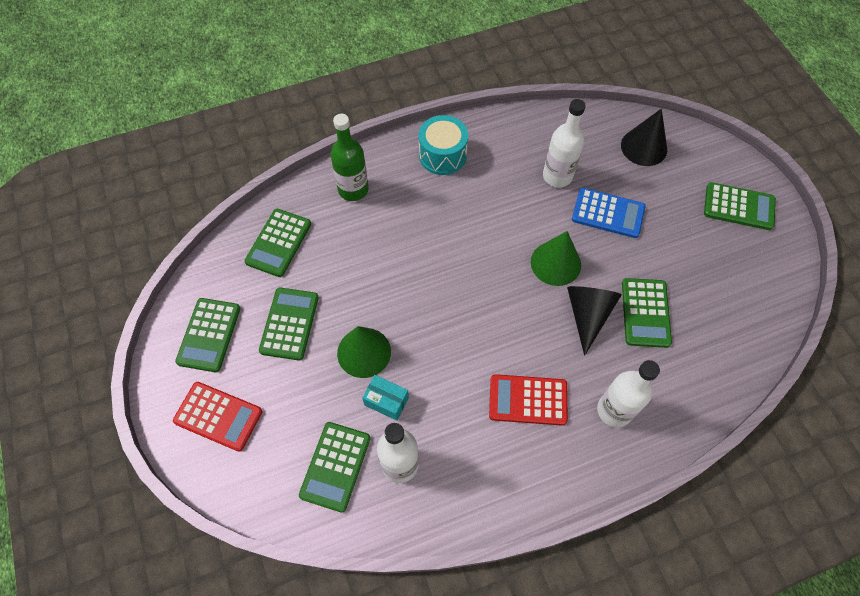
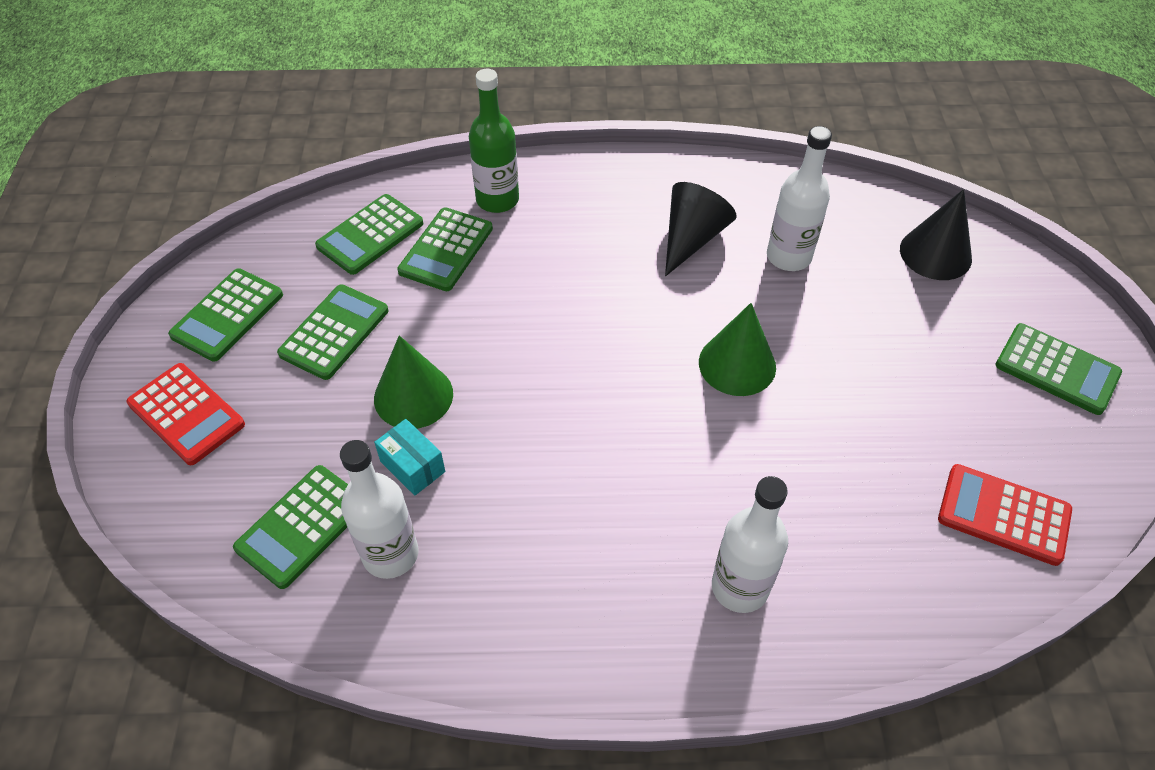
camera: 20 degrees right, 10 degrees down
(442, 155) = (637, 191): turquoise drum -> none
(528, 400) = (614, 530): red calculator -> red calculator (1003, 515)
(587, 315) = (755, 445): black cone -> black cone (691, 238)
(608, 213) = (844, 323): blue calculator -> none
(645, 313) = (846, 469): green calculator -> green calculator (446, 250)

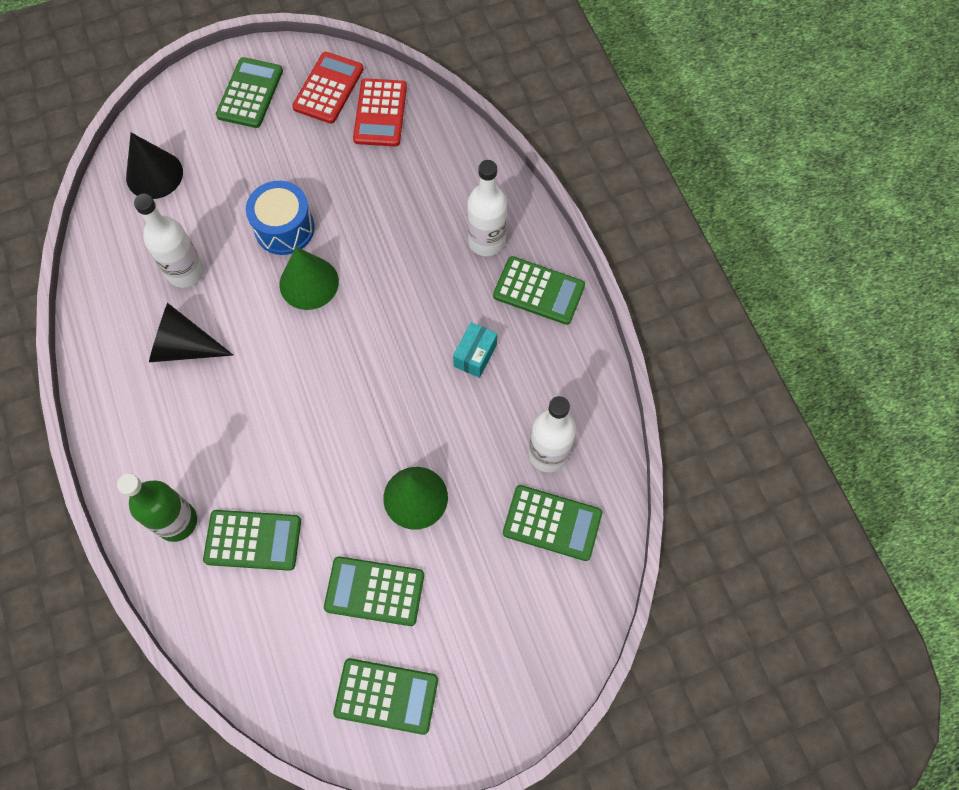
camera: 110 degrees left, 15 degrees up
(186, 414) = (495, 668): red calculator -> red calculator (328, 88)
(370, 235) = (253, 617): green calculator -> green calculator (538, 291)
(412, 467) = (476, 470): turquoise box -> turquoise box (475, 355)
(825, 358) = (284, 228): none -> blue drum

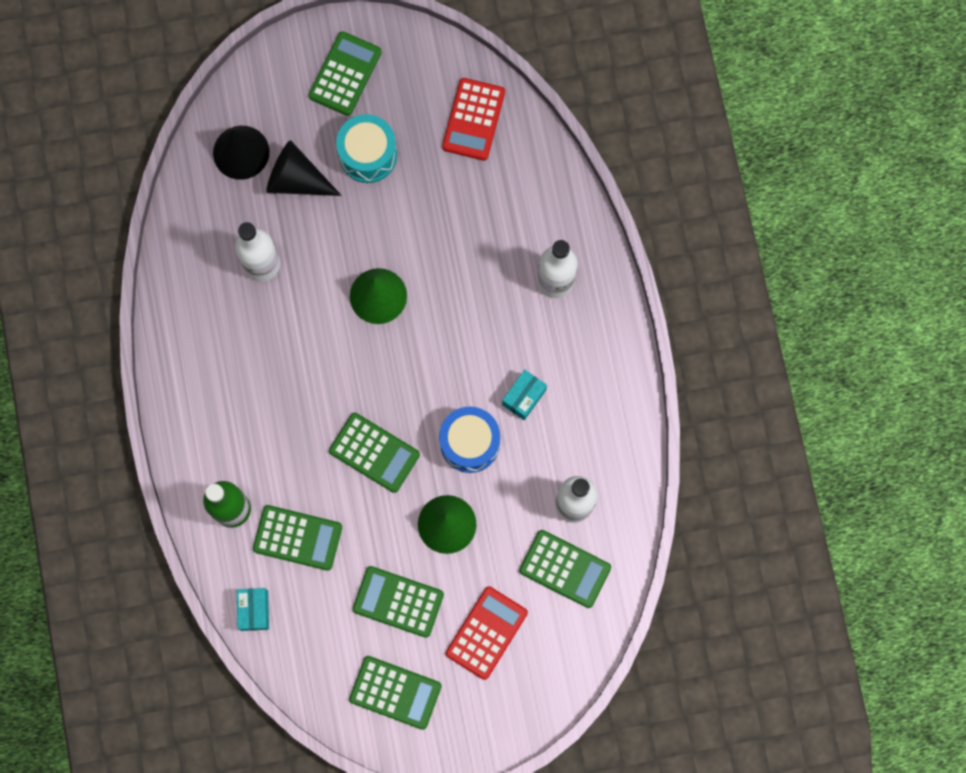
camera: 10 degrees right, 10 degrees up
(184, 347) = (253, 341): black cone -> black cone (297, 180)
(212, 629) = (254, 610): none -> turquoise box
(281, 158) = (368, 155): none -> turquoise drum
(284, 228) = (362, 233): blue drum -> blue drum (470, 443)
(328, 88) = (425, 81): red calculator -> red calculator (486, 633)
(538, 291) = (596, 342): green calculator -> green calculator (374, 453)

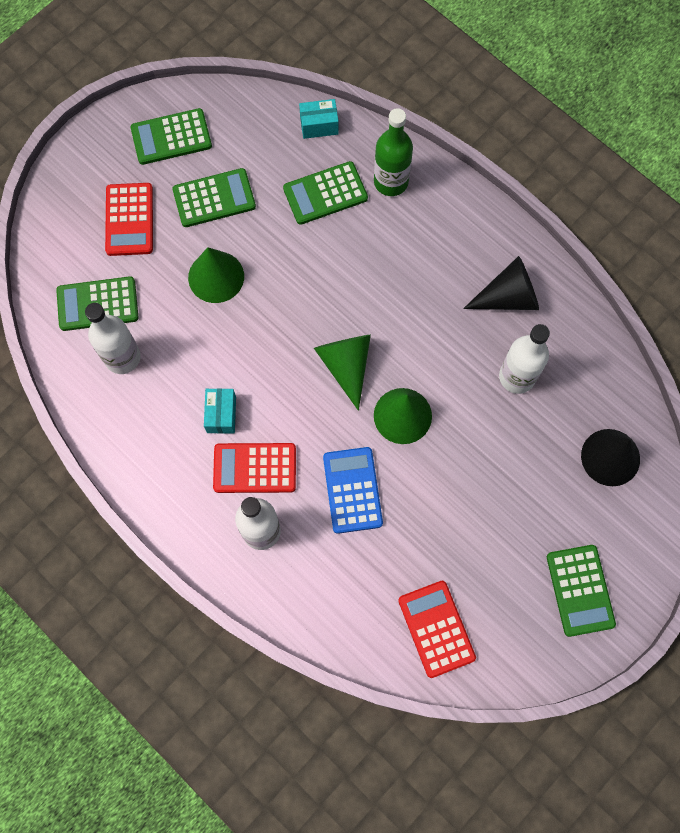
camera: 145 degrees right, 5 degrees down
(254, 610) = (319, 125): turquoise box -> turquoise box turned 60 degrees counterclockwise
(297, 180) = (545, 466): black cone -> black cone (508, 297)
(368, 155) = (503, 530): turquoise drum -> none
(374, 453) = (313, 292): green calculator -> none
(393, 369) = (346, 365): none -> green cone
(461, 264) = (352, 490): none -> blue calculator
(470, 443) = (241, 349): blue drum -> none
(526, 334) = (255, 468): none -> red calculator

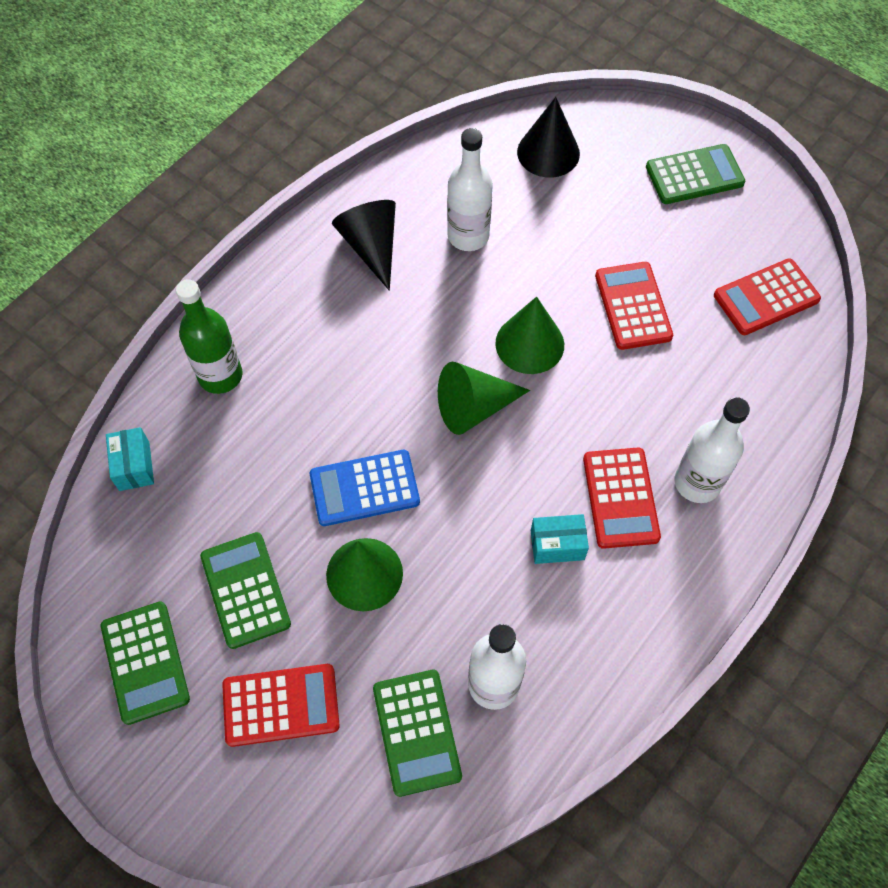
camera: 95 degrees left, 10 degrees down
(325, 193) = (237, 450): green calculator -> none
(352, 490) = (628, 389): blue calculator -> blue calculator (364, 488)
(434, 508) = (633, 306): none -> red calculator

